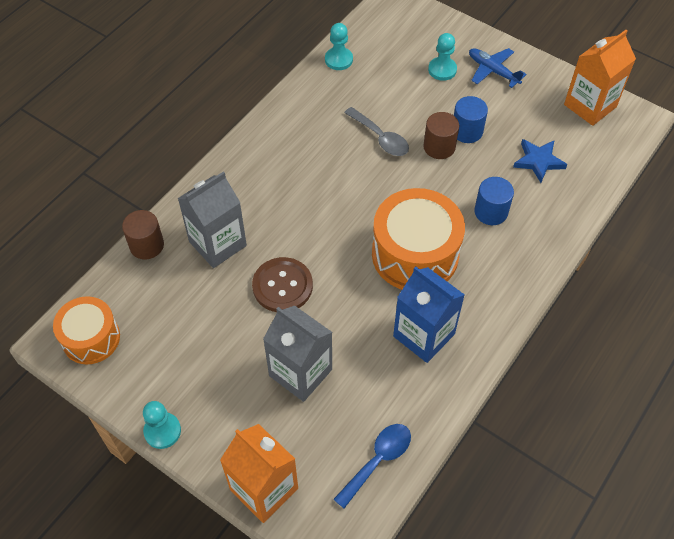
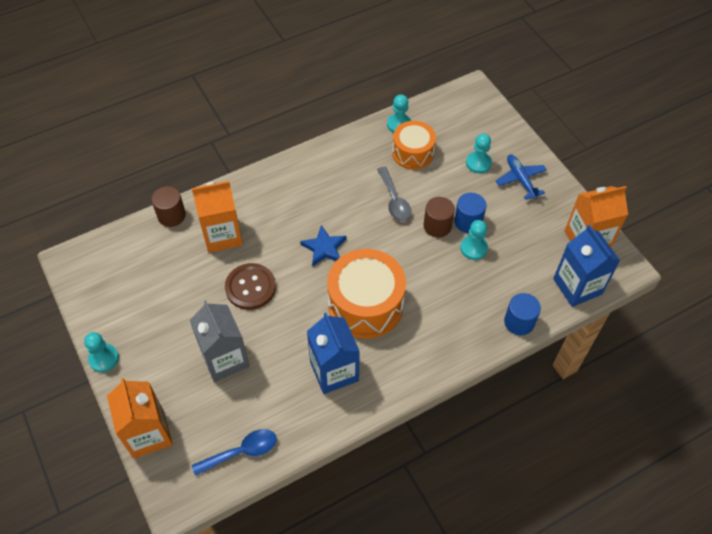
camera: 25 degrees right, 0 degrees up
(91, 338) = (94, 269): orange drum -> orange drum (412, 153)
(217, 244) = (222, 235): grey carton -> orange carton
(488, 155) = (473, 248): none -> turquoise pawn
(491, 212) = (447, 295): blue cylinder -> blue cylinder (519, 322)
(538, 161) = (513, 270): blue star -> blue star (324, 248)
(608, 153) = (577, 286): none -> blue carton

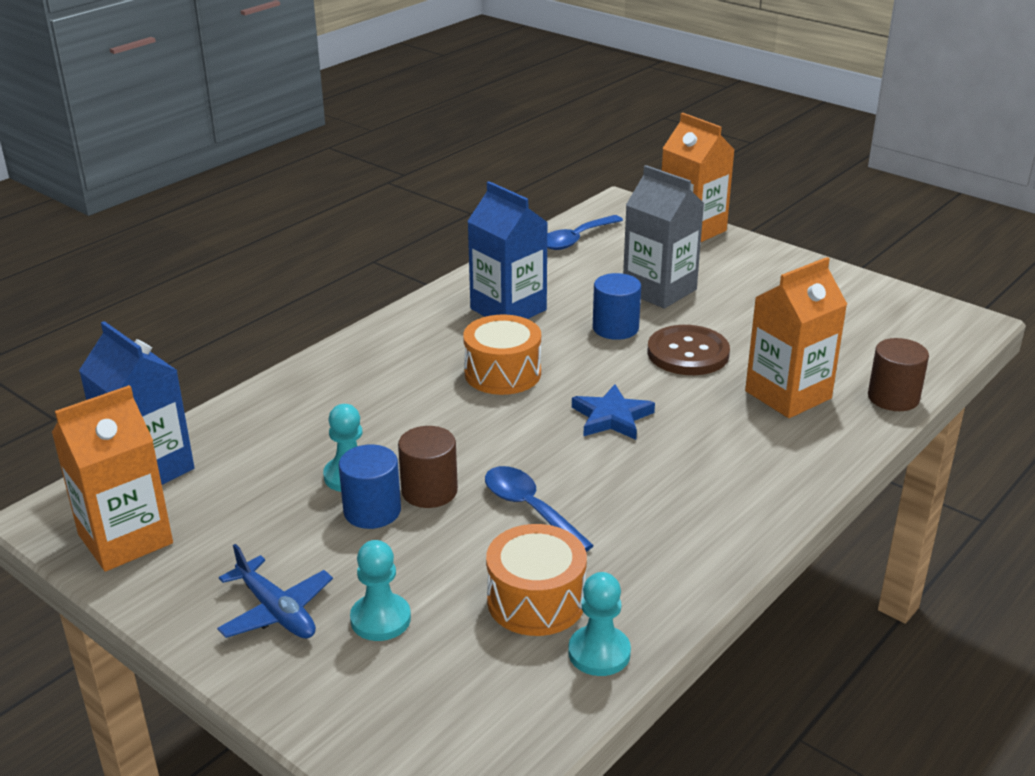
camera: 160 degrees right, 25 degrees down
(104, 358) = (808, 262): turquoise pawn -> none
(365, 304) = (502, 373): orange drum -> orange drum, size x0.62
(394, 200) = (529, 509): grey spoon -> blue spoon
(519, 322) = (250, 406): blue cylinder -> blue cylinder (615, 328)

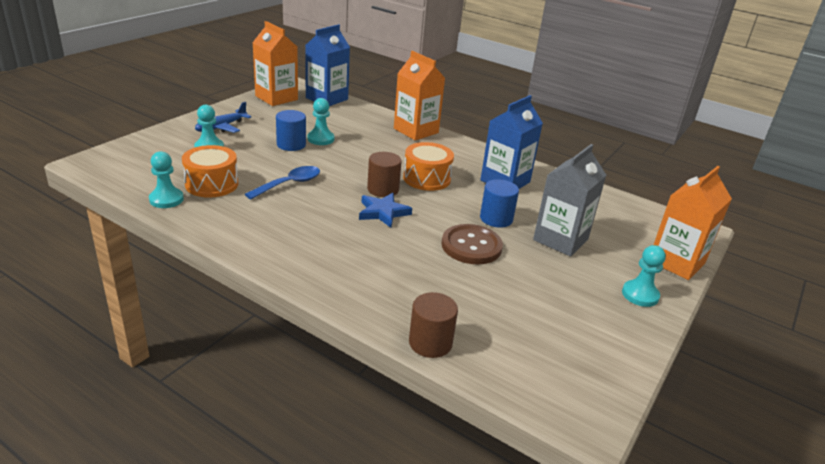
camera: 80 degrees right, 0 degrees up
(429, 491) = (307, 158): brown cylinder -> brown cylinder (383, 189)
(576, 239) = (621, 208): blue spoon -> none
(762, 262) = (640, 295): none -> turquoise pawn
(788, 395) = (424, 286): orange carton -> orange carton (416, 131)

